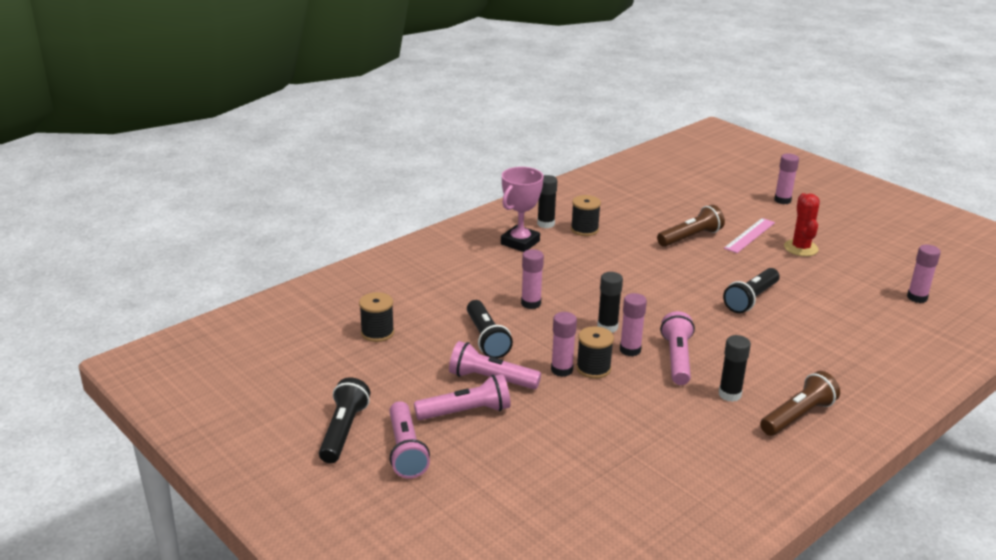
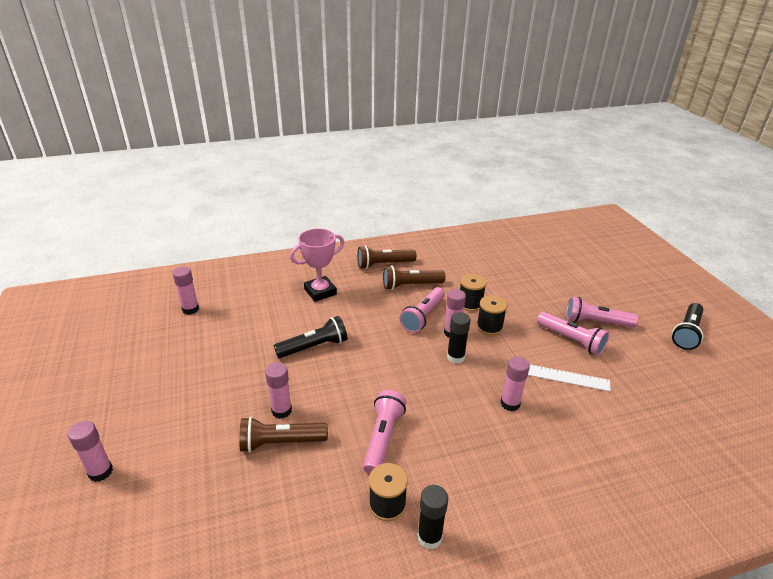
camera: 155 degrees left, 5 degrees up
(377, 333) = (668, 414): black spool -> black spool (470, 304)
(406, 450) = (641, 310): pink flashlight -> pink flashlight (383, 438)
(486, 339) = (565, 377): black flashlight -> white ruler
(520, 242) = (481, 507): pink trophy -> pink trophy (320, 292)
(562, 370) = (514, 332): pink glue stick -> pink glue stick (281, 410)
(729, 394) = (411, 285): black glue stick -> brown flashlight
(749, 235) = (218, 423): pink ruler -> none
(801, 248) = (196, 387): red cactus -> none

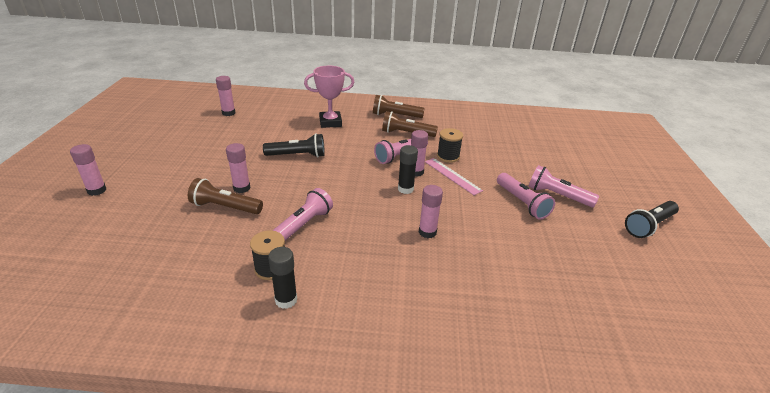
camera: 20 degrees right, 0 degrees up
(489, 327) = (452, 176): black spool -> pink ruler
(565, 377) = (494, 227): white ruler -> none

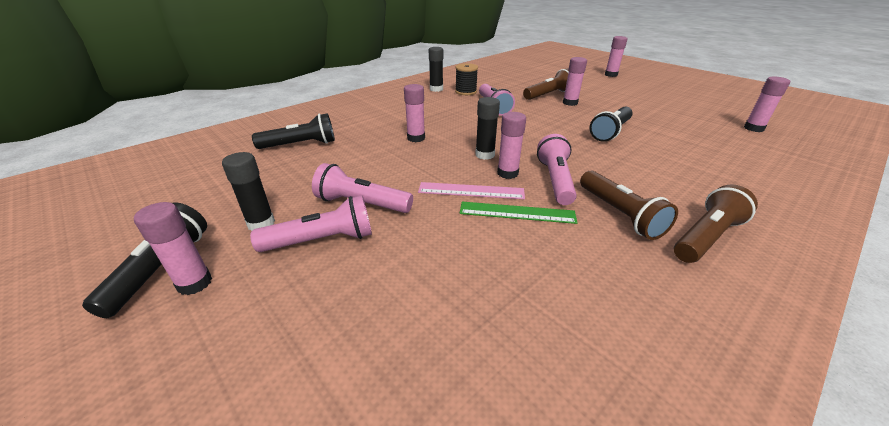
camera: 135 degrees right, 0 degrees up
(330, 122) = (697, 173): pink trophy -> none
(406, 133) = (620, 214): brown flashlight -> brown flashlight turned 105 degrees clockwise
(448, 156) = (517, 212): black spool -> green ruler
(533, 288) = (300, 145): none -> black flashlight
(590, 223) = (261, 223): none -> black glue stick
(628, 209) = (195, 283): none -> pink glue stick

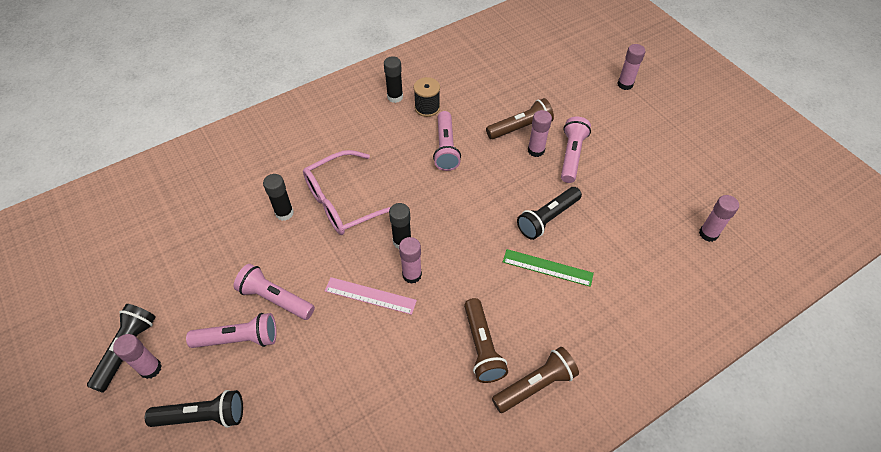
camera: 10 degrees right, 20 degrees up
(261, 223) = (195, 311): black glue stick -> black glue stick (284, 213)
(300, 145) = (233, 198): black flashlight -> black flashlight (202, 416)
(416, 138) = (345, 202): pink glue stick -> pink glasses
(517, 212) = (398, 331): green ruler -> green ruler (547, 267)
(555, 180) = (450, 292): pink flashlight -> pink flashlight (571, 155)

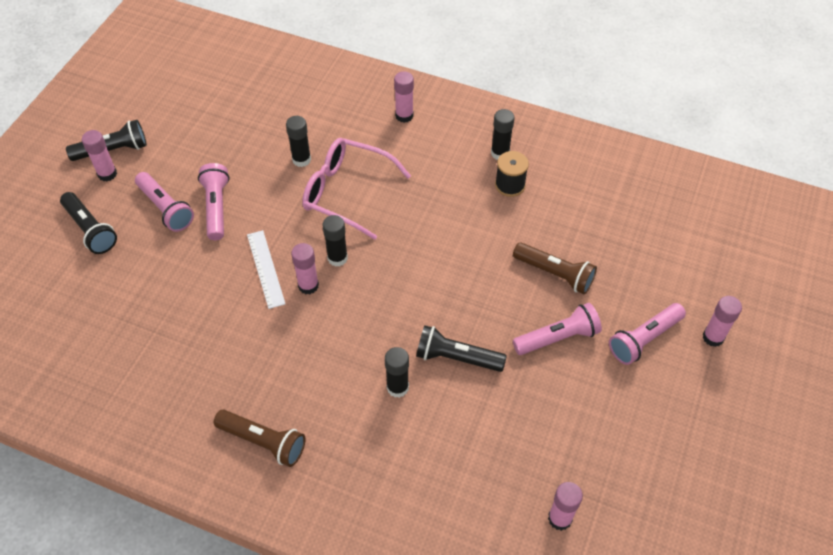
camera: 55 degrees right, 0 degrees up
(370, 295) = (265, 268): pink ruler -> white ruler
(446, 148) = (472, 228): pink flashlight -> pink flashlight (644, 339)
(482, 347) = (273, 379): brown flashlight -> none
(536, 150) = (536, 303): pink glue stick -> pink glue stick (404, 116)
(547, 267) = (397, 387): green ruler -> black glue stick

